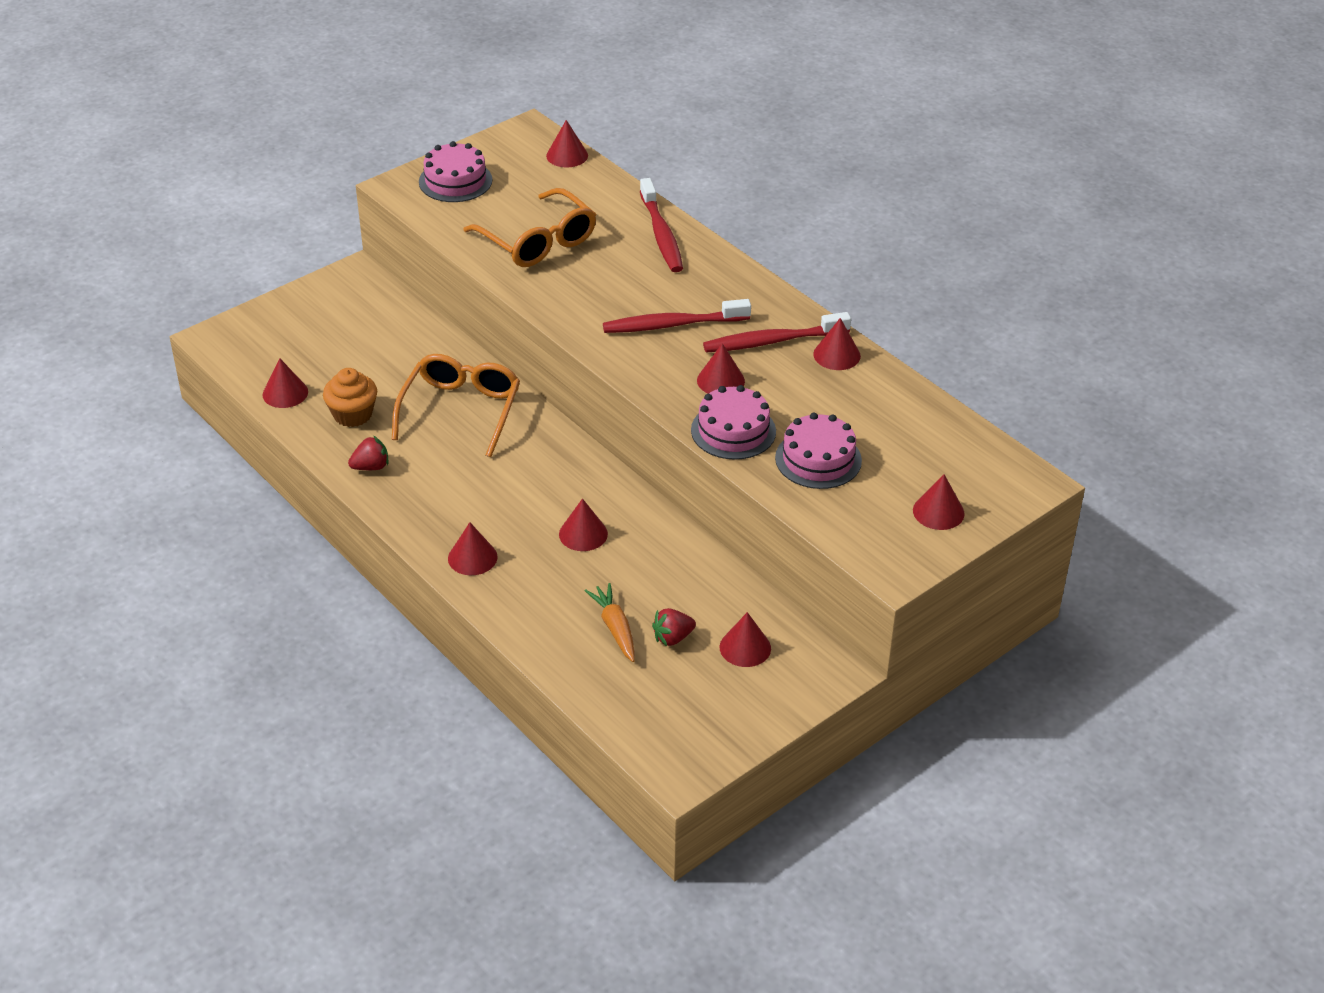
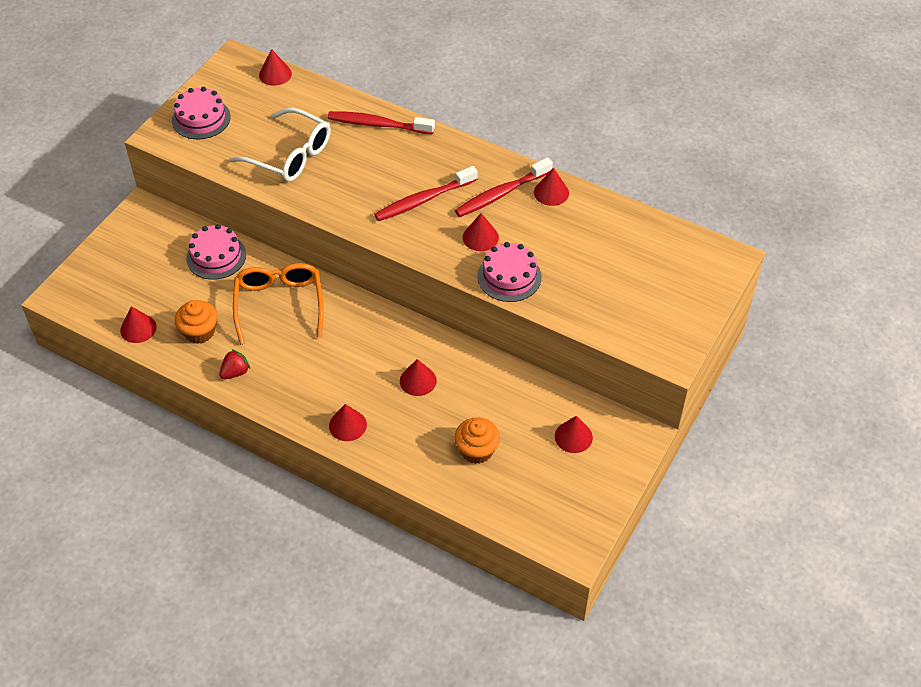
camera: 20 degrees left, 10 degrees up
(538, 241) = (290, 155): orange glasses -> white glasses
(615, 628) = (477, 450): orange carrot -> orange cupcake
(661, 234) = (378, 124): red toothbrush -> red toothbrush turned 135 degrees clockwise
(673, 638) = (520, 445): red strawberry -> none
(818, 459) = (579, 282): pink cake -> pink cake (216, 256)
(938, 512) = (679, 301): red cone -> none

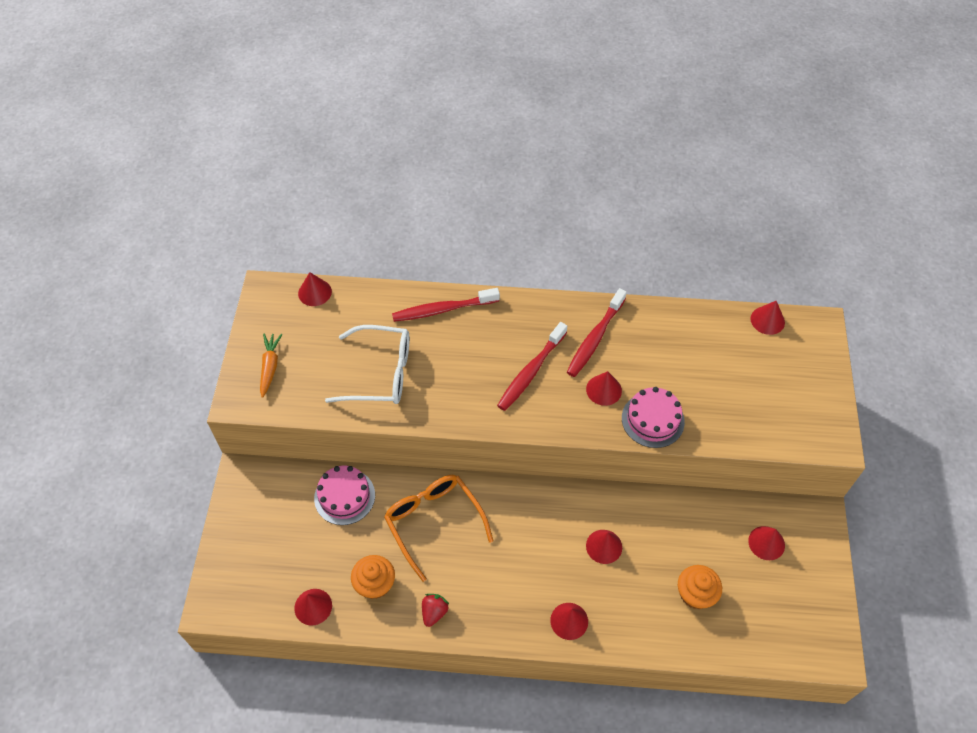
camera: 25 degrees left, 5 degrees up
(201, 118) = (270, 367): pink cake -> orange carrot
(551, 192) = (636, 320): red cone -> red cone (767, 320)

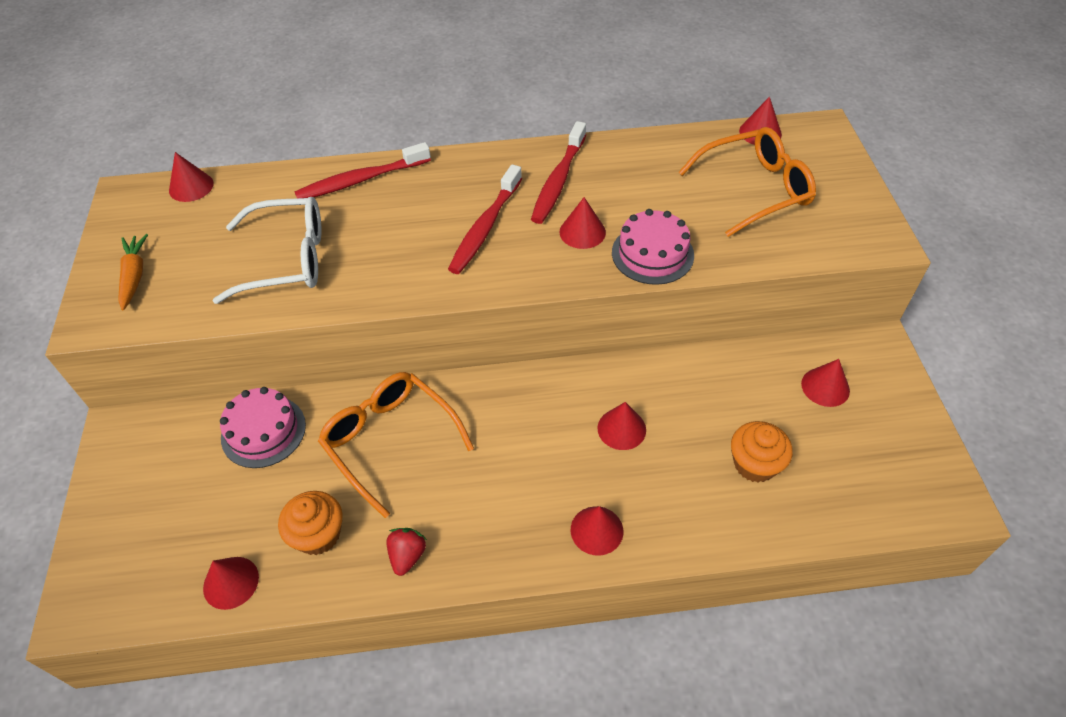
camera: 10 degrees left, 5 degrees down
(747, 375) = (754, 189): none -> orange glasses

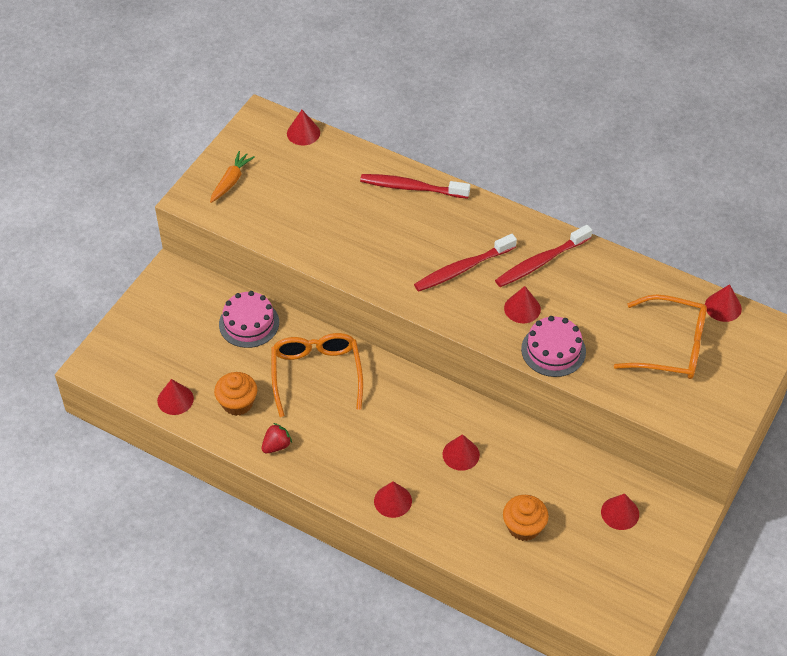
camera: 35 degrees right, 0 degrees up
(286, 260) = (324, 221): white glasses -> none

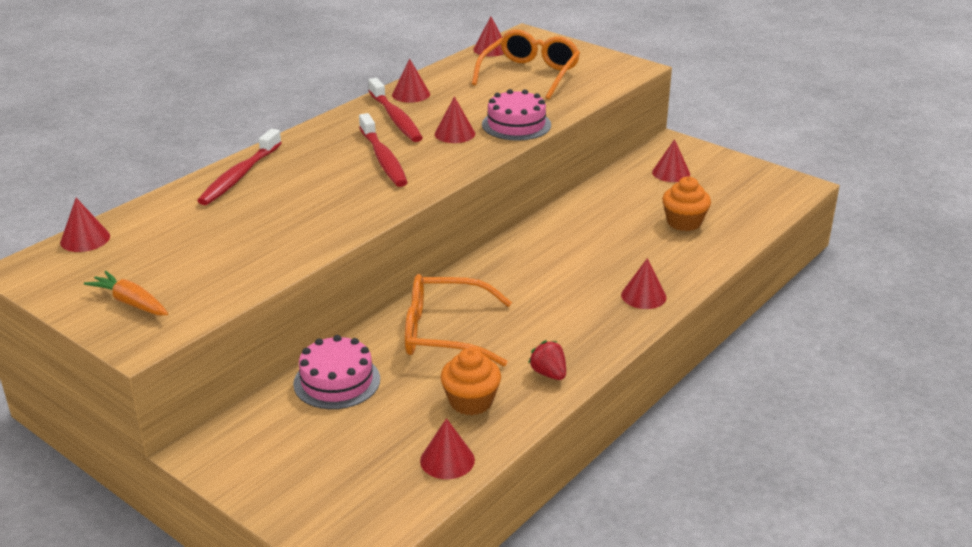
camera: 80 degrees left, 20 degrees down
(461, 454) = (587, 247): red cone -> red cone (411, 94)

